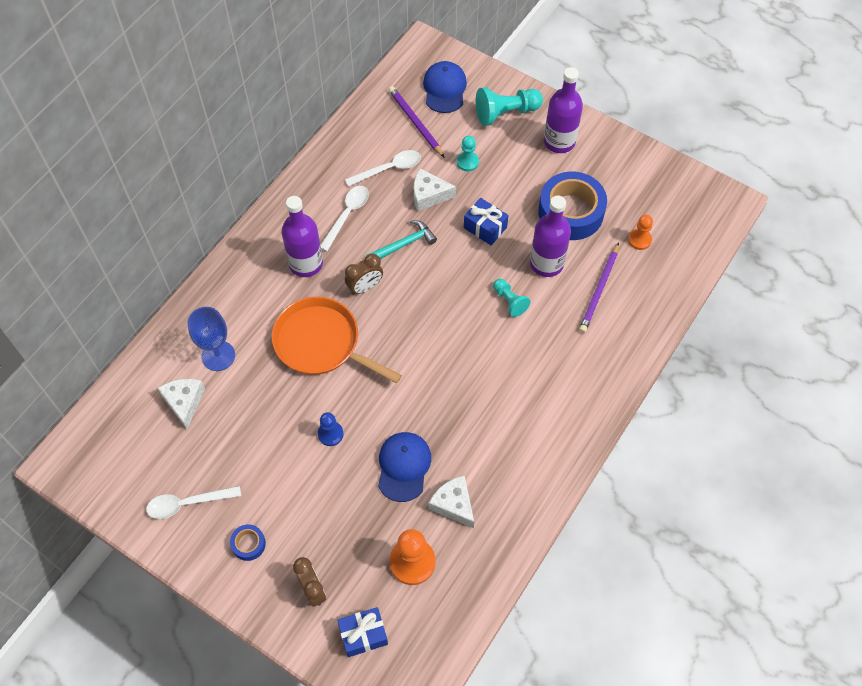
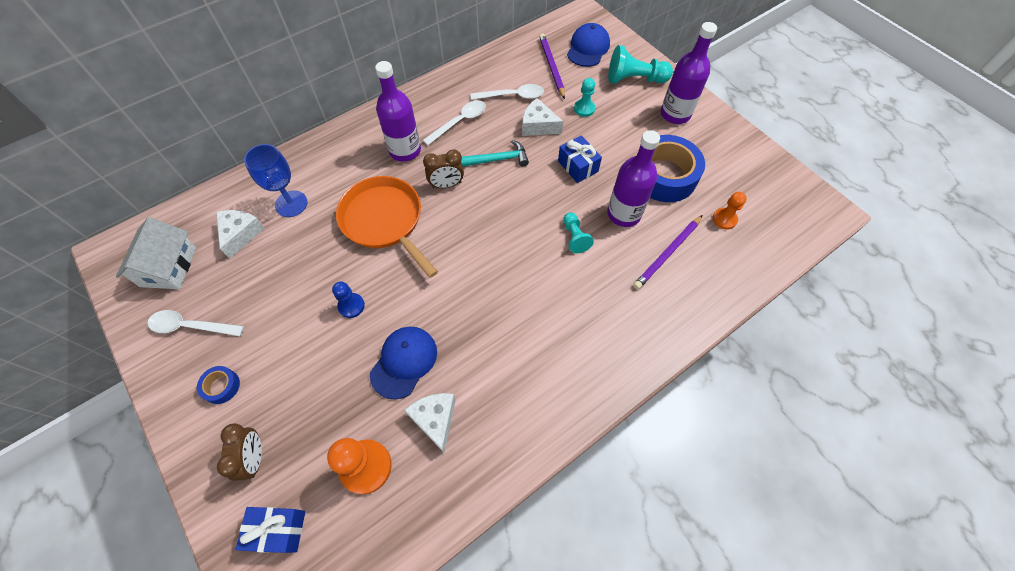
camera: 20 degrees right, 0 degrees up
(130, 457) = (168, 266): none -> white house

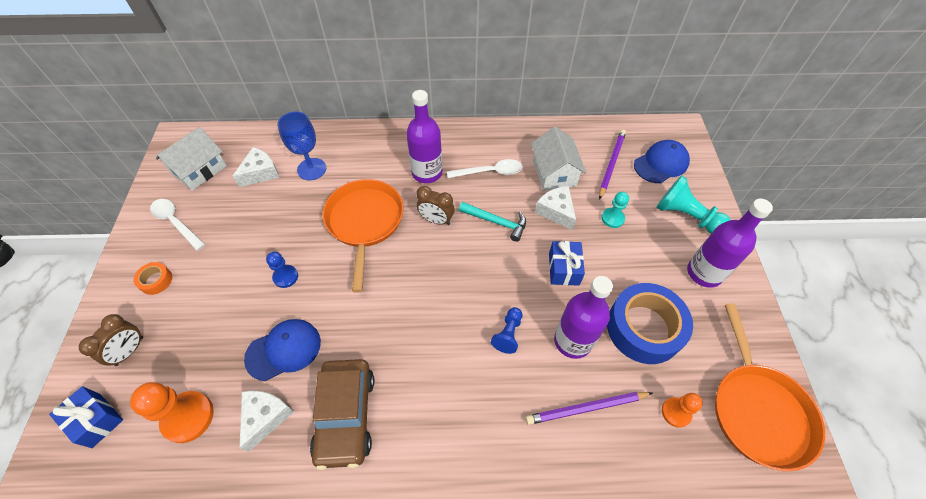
camera: 35 degrees right, 5 degrees down
(221, 386) = (156, 281): blue tape -> orange tape
(500, 374) = (345, 415): none -> brown car
(512, 96) = (554, 173): white spoon -> white house
(574, 237) = (508, 334): turquoise pawn -> blue pawn
(770, 186) = (758, 410): none -> orange pan

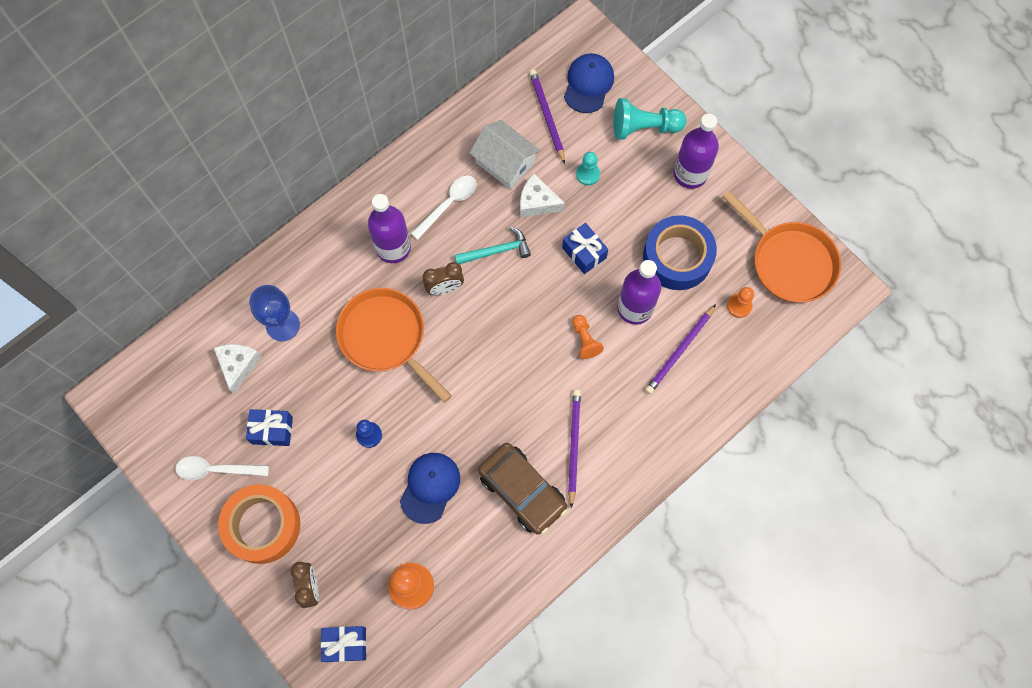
camera: 40 degrees left, 15 degrees up
(156, 281) = (263, 525): orange tape -> orange tape, size x2.28
(199, 170) = (174, 408): white house -> none
(233, 225) = (272, 430): none -> blue gift
(265, 417) = (467, 539): white cheese -> none
(422, 414) = (573, 446): none -> purple pencil
(508, 334) = (585, 340): blue pawn -> orange pawn

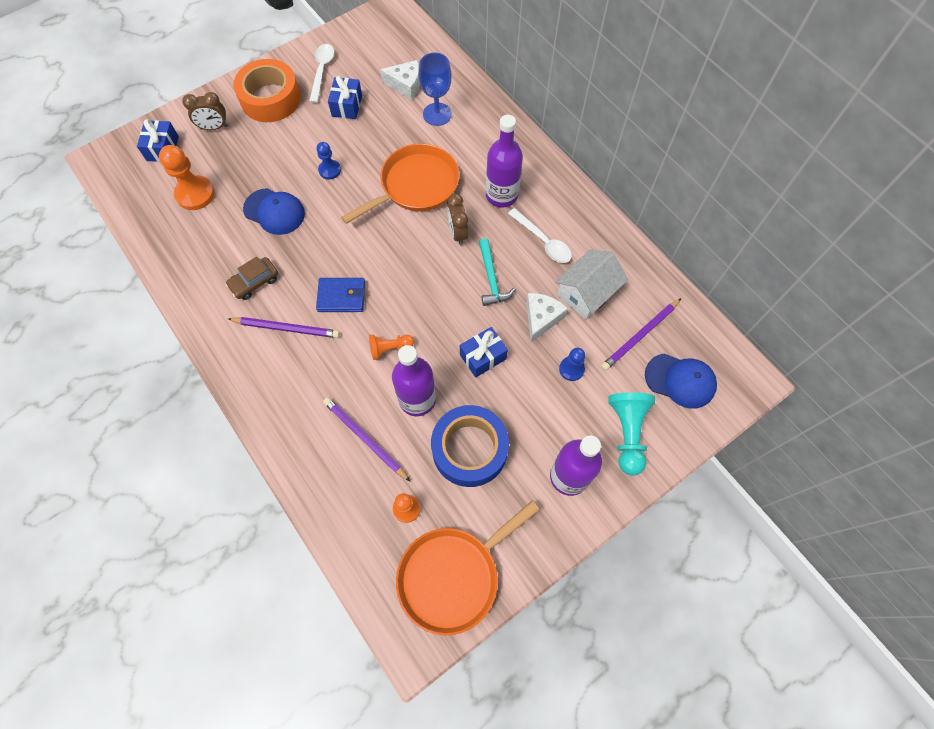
camera: 95 degrees right, 5 degrees down
(522, 491) = (254, 282): brown car -> brown car, size x0.58
(531, 396) = (341, 296): none -> blue wallet
(547, 116) = (640, 336): purple pencil -> purple pencil turned 150 degrees clockwise
(587, 174) = (571, 369): turquoise pawn -> blue pawn

